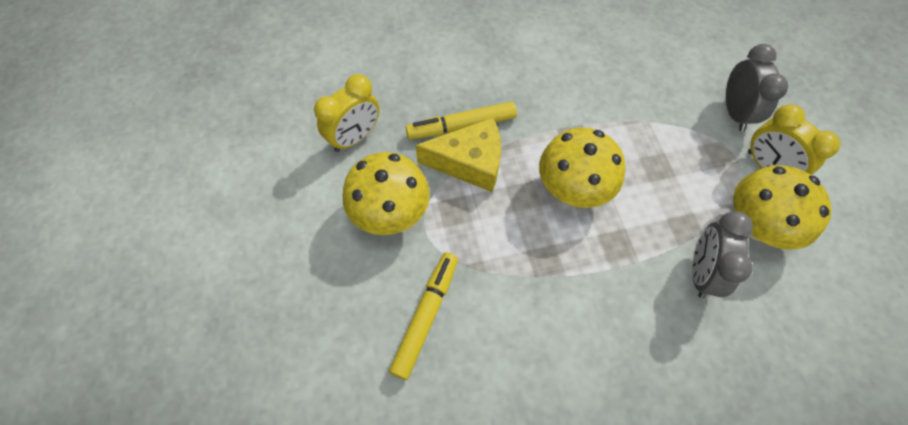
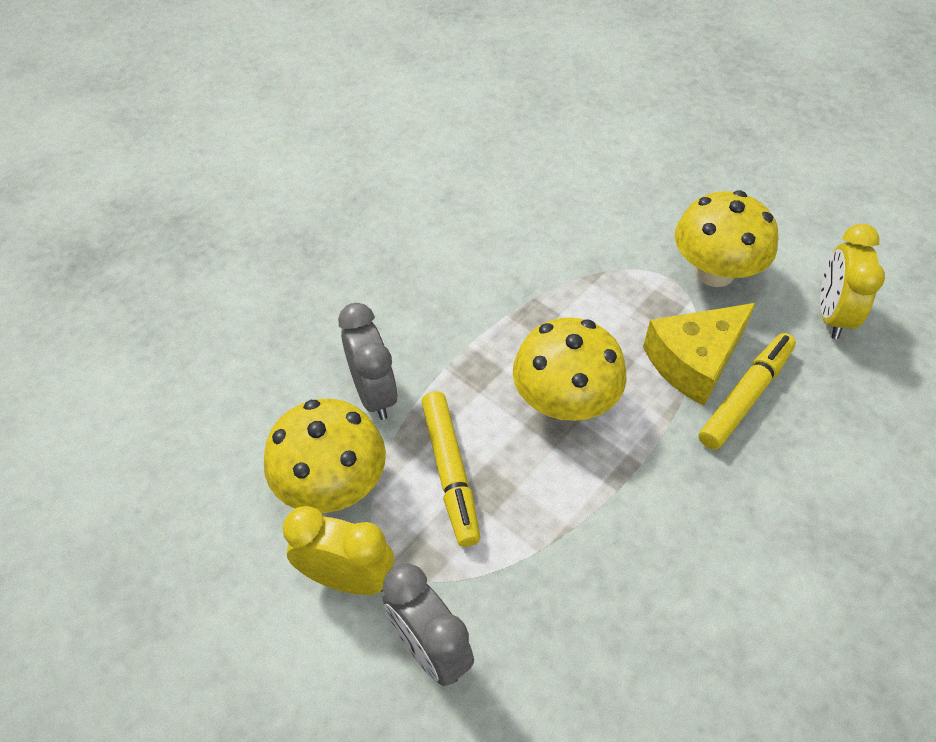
camera: 145 degrees right, 10 degrees down
(425, 317) = (598, 218): yellow marker -> yellow marker (450, 471)

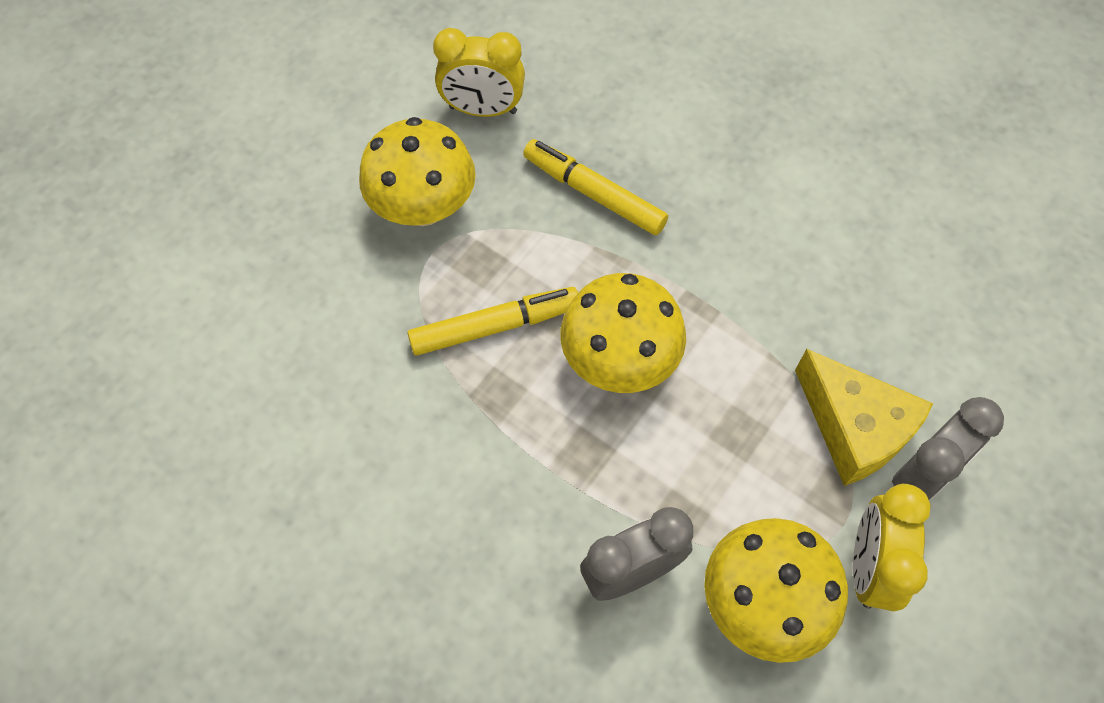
camera: 95 degrees left, 10 degrees up
(450, 471) = (724, 473): yellow marker -> yellow marker (494, 326)
(694, 361) = (553, 235): yellow cheese -> yellow cheese (854, 428)

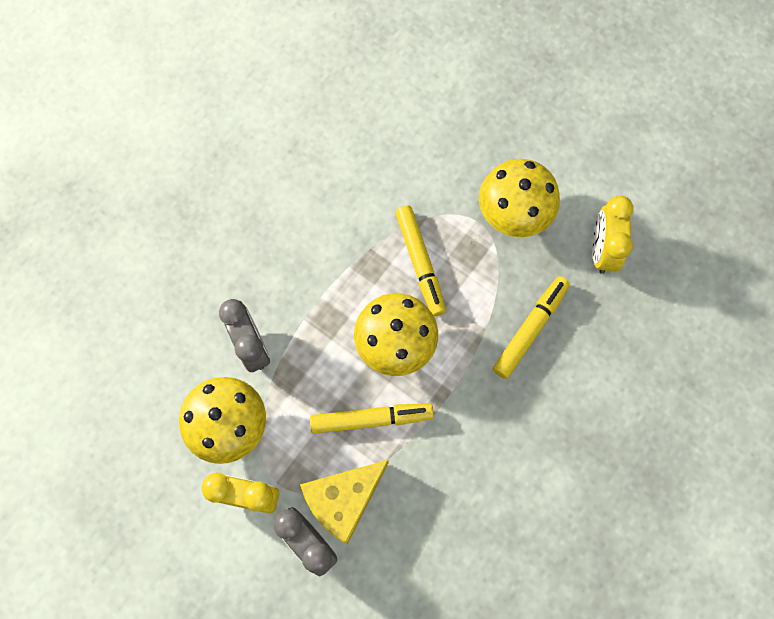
camera: 90 degrees right, 10 degrees up
(734, 393) = (370, 419): none -> yellow marker

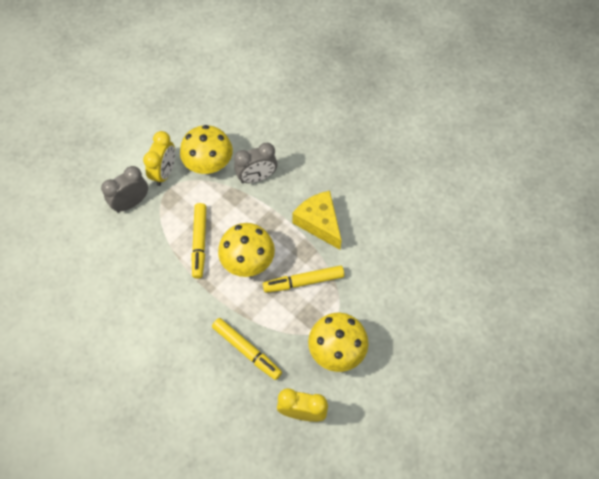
camera: 95 degrees right, 10 degrees down
(344, 499) = (152, 223): yellow cheese -> yellow cheese (319, 223)

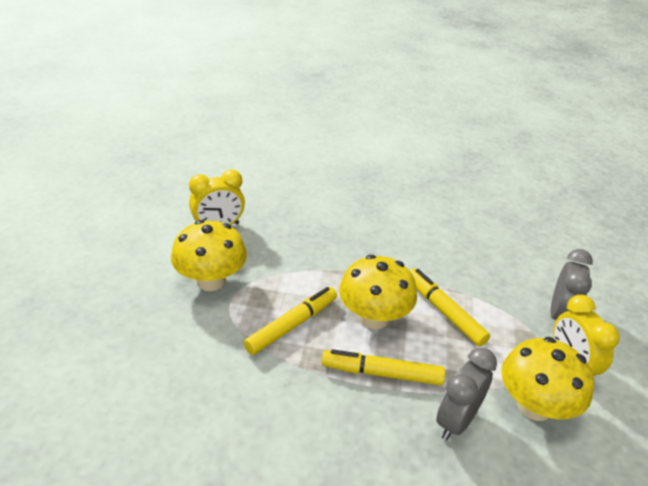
camera: 145 degrees right, 25 degrees down
(246, 350) = (307, 247): yellow marker -> yellow marker (382, 374)
(319, 223) = (321, 401): yellow cheese -> none

